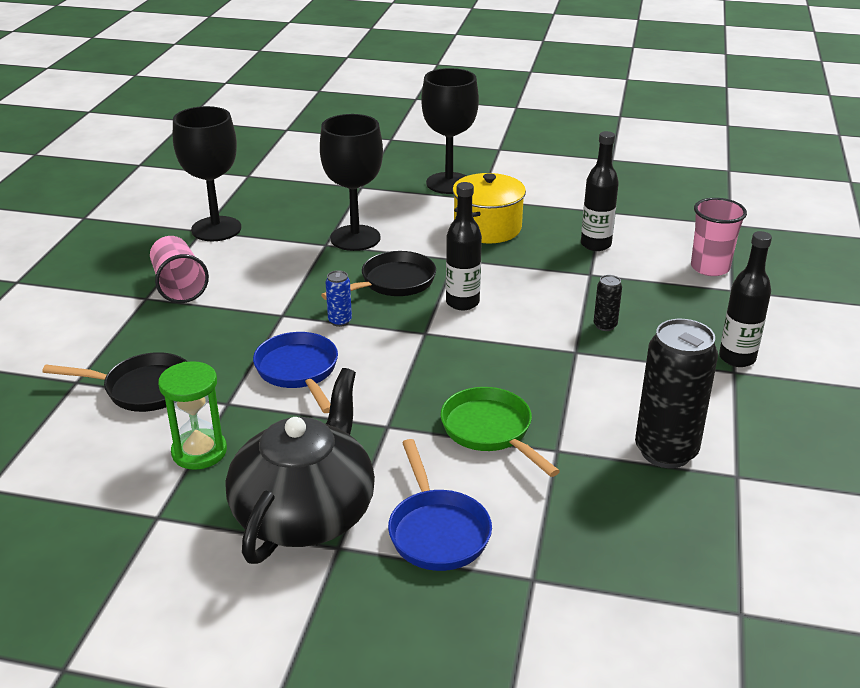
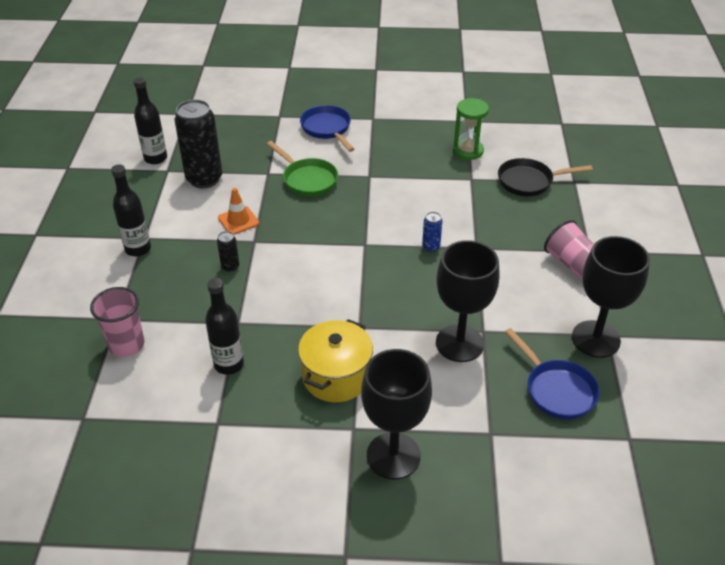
camera: 170 degrees right, 10 degrees up
(299, 371) = (439, 204): blue pan -> blue pan (556, 390)
(305, 512) = (395, 130): black teapot -> none
(393, 283) = (404, 291): black pan -> none
(462, 302) = (343, 276): black bottle -> black bottle (155, 158)
(600, 380) = (238, 221): none -> orange traffic cone

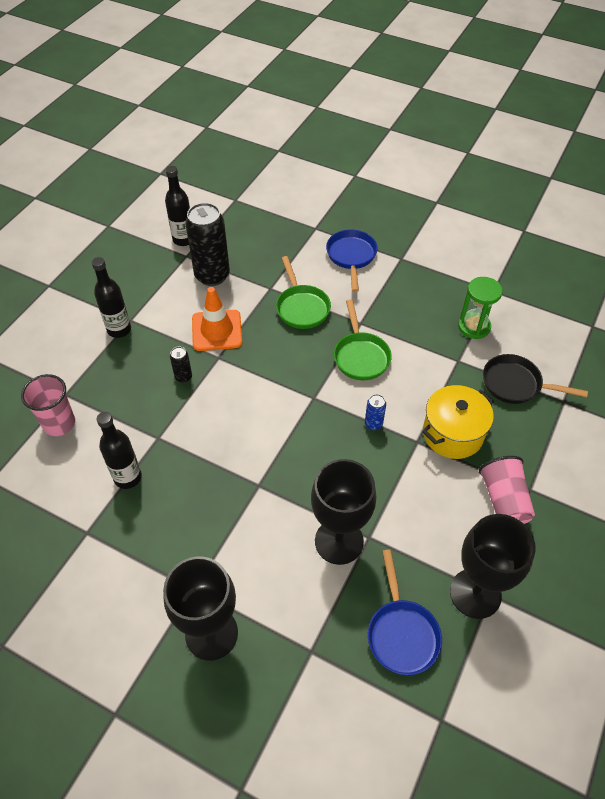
camera: 25 degrees right, 10 degrees up
(238, 221) = (217, 330): orange traffic cone -> orange traffic cone, size x1.52
(336, 376) = (209, 528): yellow pot -> yellow pot (453, 434)
(385, 200) = (360, 356): none -> green pan

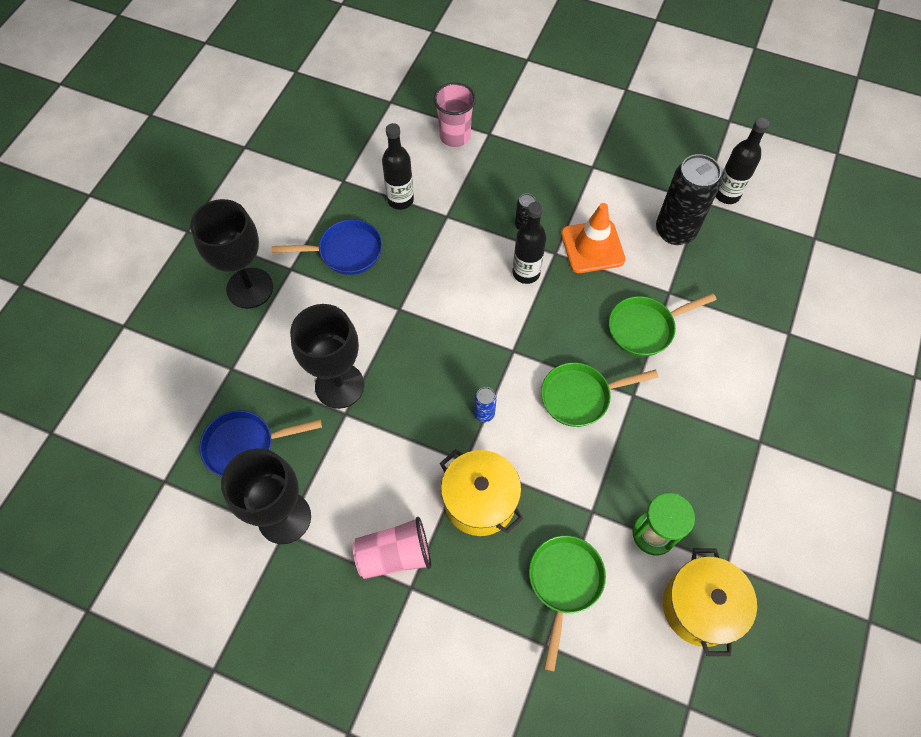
camera: 85 degrees right, 10 degrees up
(119, 329) = (577, 160): black bottle -> black bottle (526, 273)
(351, 257) = (746, 379): blue pan -> blue pan (345, 252)
(516, 384) = (564, 583): black pan -> green pan
(524, 309) = (700, 607): none -> yellow pot

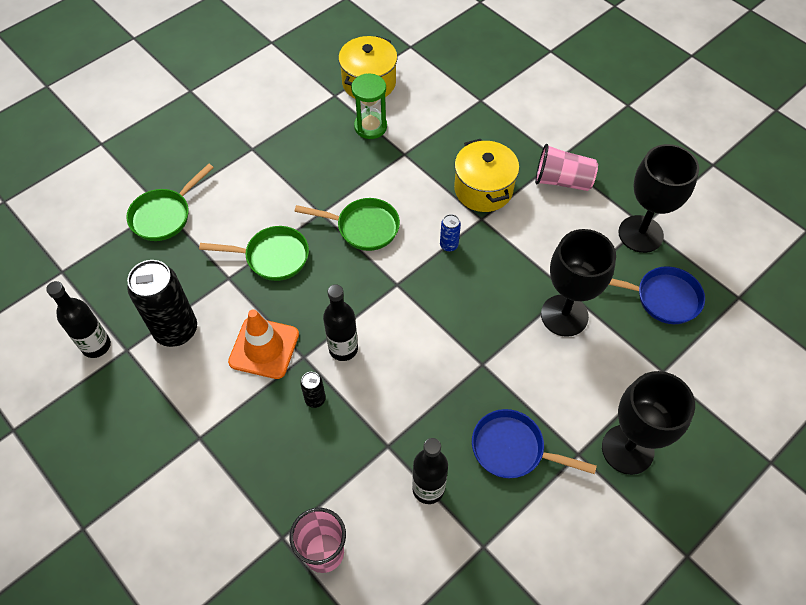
camera: 155 degrees left, 5 degrees down
(564, 583) = (449, 124): green pan -> green pan (164, 215)

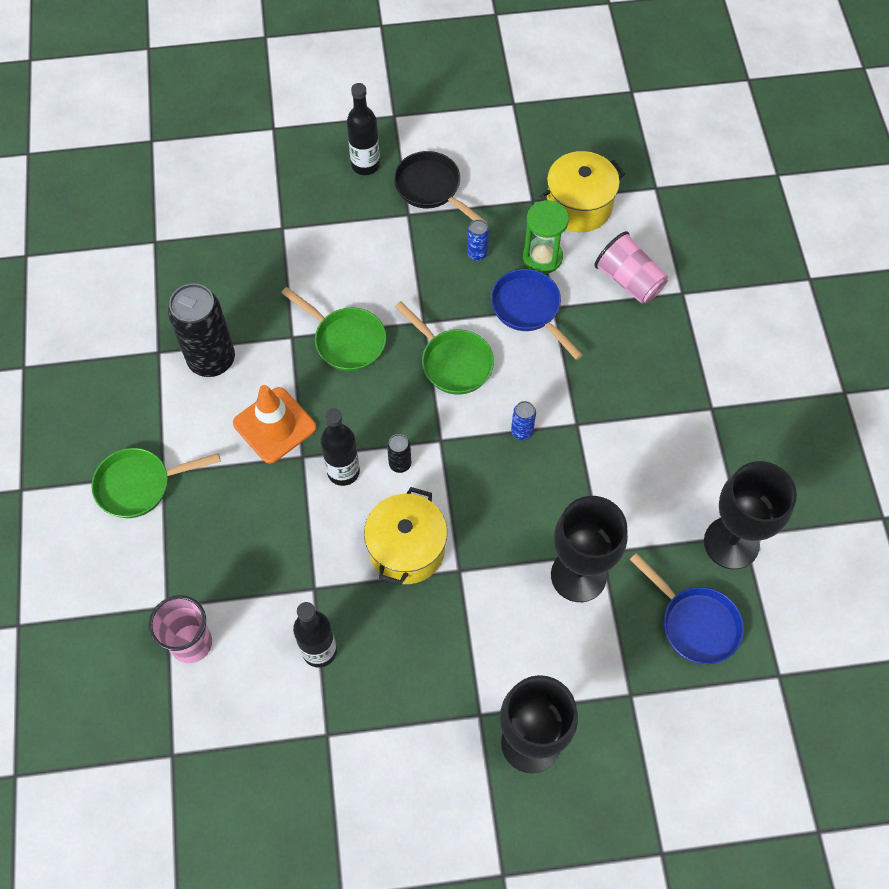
camera: 35 degrees right, 5 degrees up
(96, 346) = (137, 332): black bottle -> black bottle (365, 165)
(164, 215) = (279, 238): green pan -> green pan (139, 485)
(256, 123) = (431, 188): none -> black pan
(315, 399) = (283, 503): black can -> black can (400, 464)
(323, 148) = (477, 254): none -> blue can
(483, 189) = (604, 394): yellow pot -> yellow pot (407, 549)
(513, 449) = (423, 668): blue pan -> blue pan (529, 309)
(562, 181) = (696, 434): pink cup -> pink cup (629, 280)

